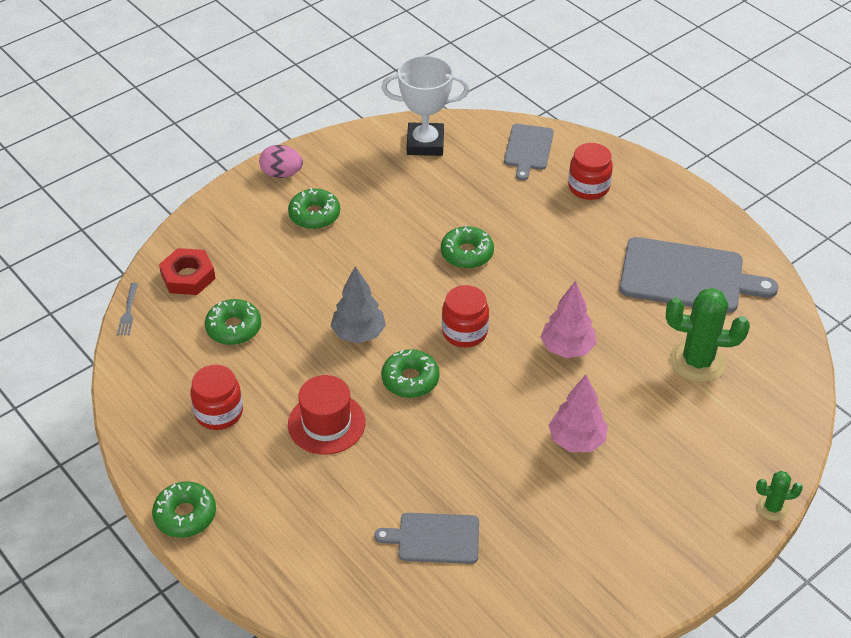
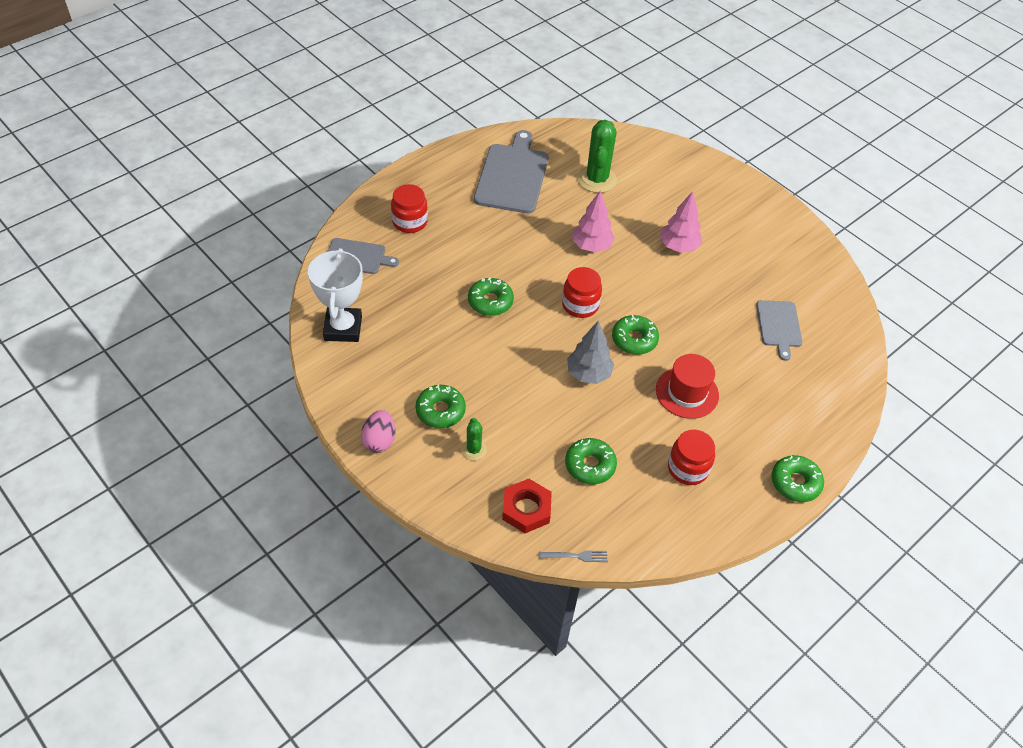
camera: 95 degrees left, 5 degrees up
(772, 508) = (716, 160): green cactus -> green cactus (473, 450)

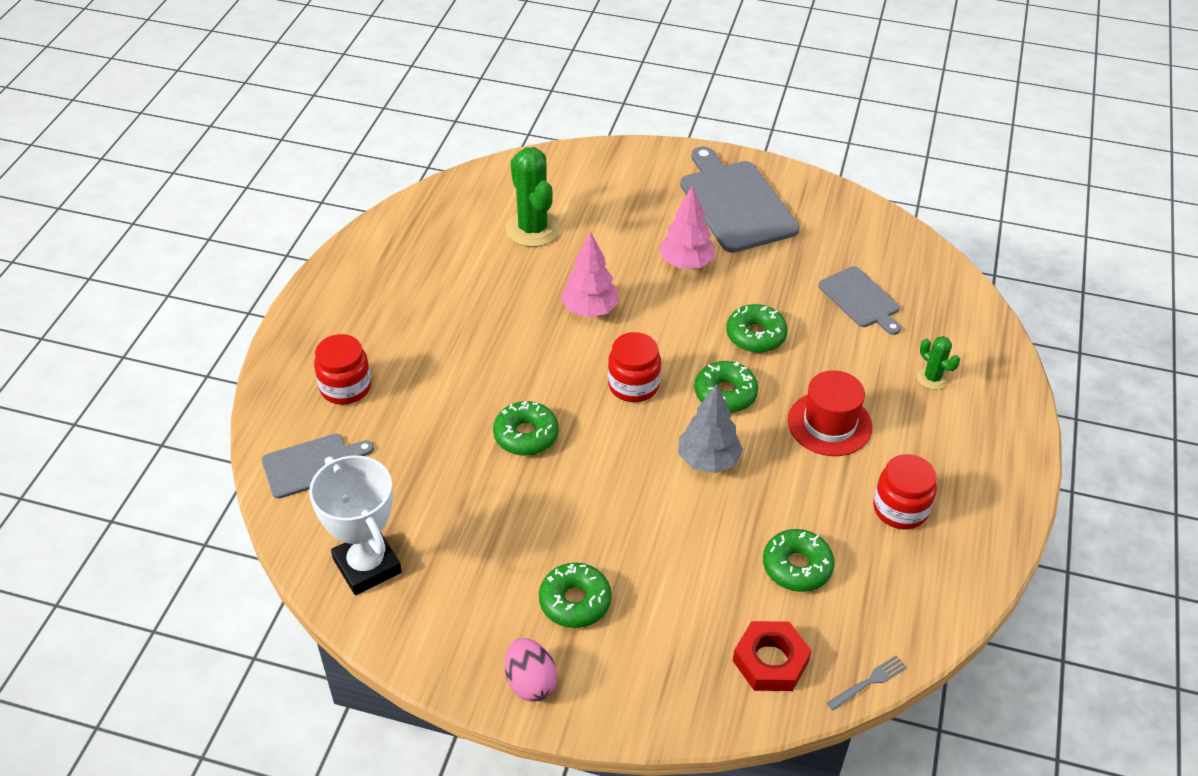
camera: 30 degrees left, 5 degrees down
(473, 450) = (653, 626): green cactus -> green cactus (932, 378)
(512, 176) = (429, 271): grey cutting board -> grey cutting board (735, 203)
(795, 483) = (1015, 462): green donut -> green donut (755, 335)

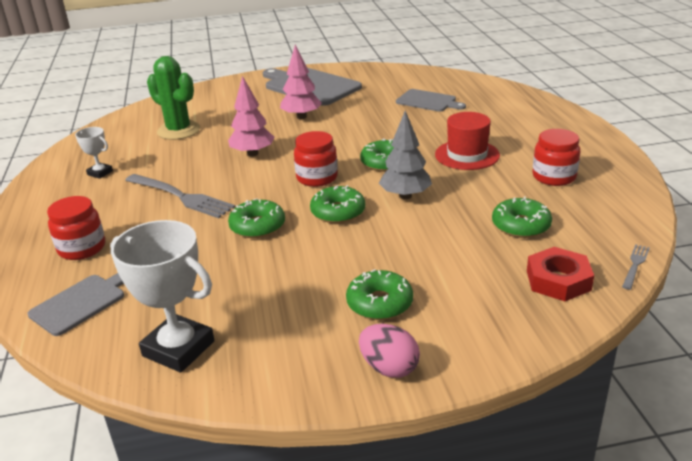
camera: 25 degrees left, 15 degrees down
(415, 271) = (100, 173): none -> white trophy
(476, 350) = (181, 196): none -> grey fork
(755, 335) = (378, 133): green donut -> green donut (338, 212)
(932, 378) = (506, 118): green cactus -> none

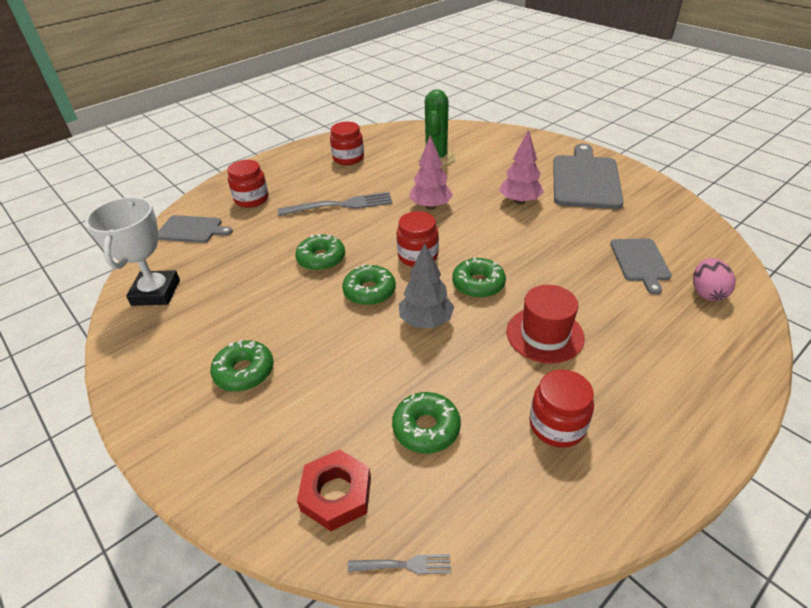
camera: 60 degrees right, 10 degrees up
(100, 173) = (348, 158): white trophy -> red jar
(181, 196) = (340, 205): grey fork -> grey fork turned 105 degrees counterclockwise
(389, 368) = (160, 411): pink egg -> pink egg (707, 292)

